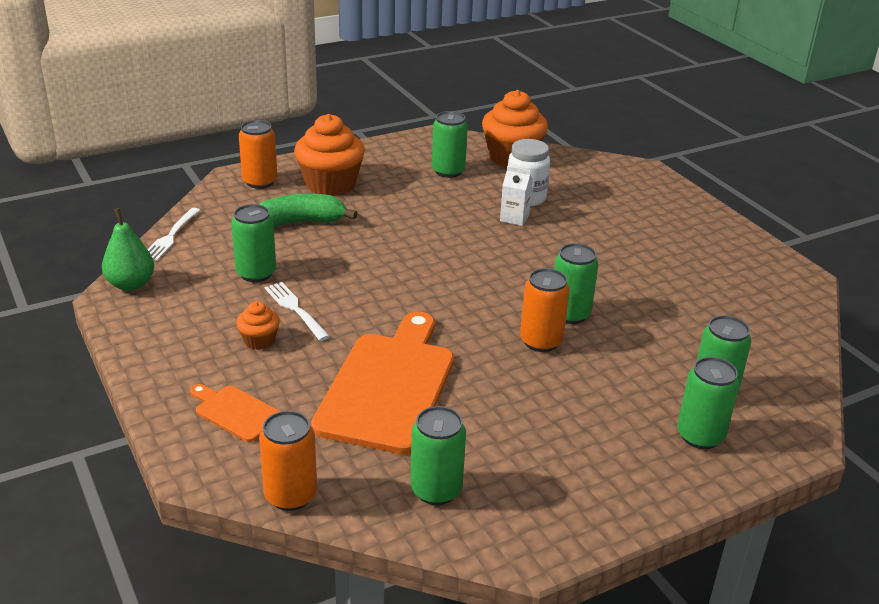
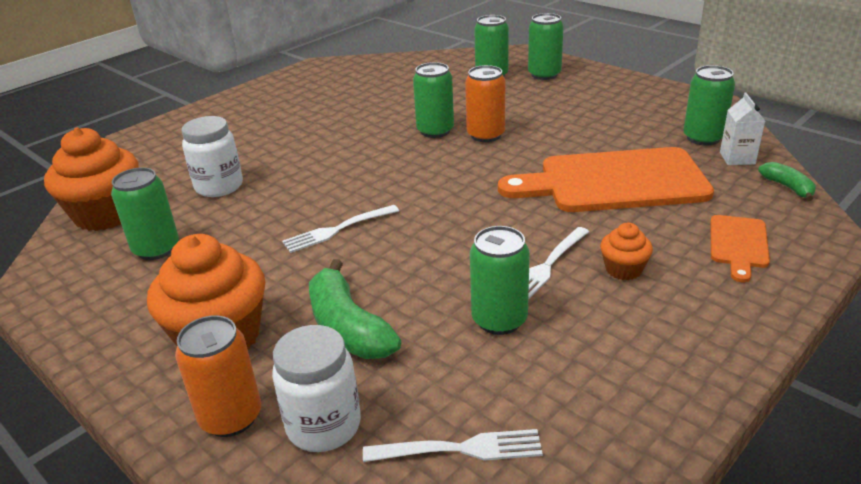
camera: 105 degrees left, 0 degrees up
(131, 284) = (616, 429): green pear -> none
(227, 204) = (324, 426): none -> white jar
(290, 495) = (787, 187): orange can -> green banana
(419, 235) = (337, 230): none -> white fork
(514, 218) = (269, 184): white carton -> white carton (737, 158)

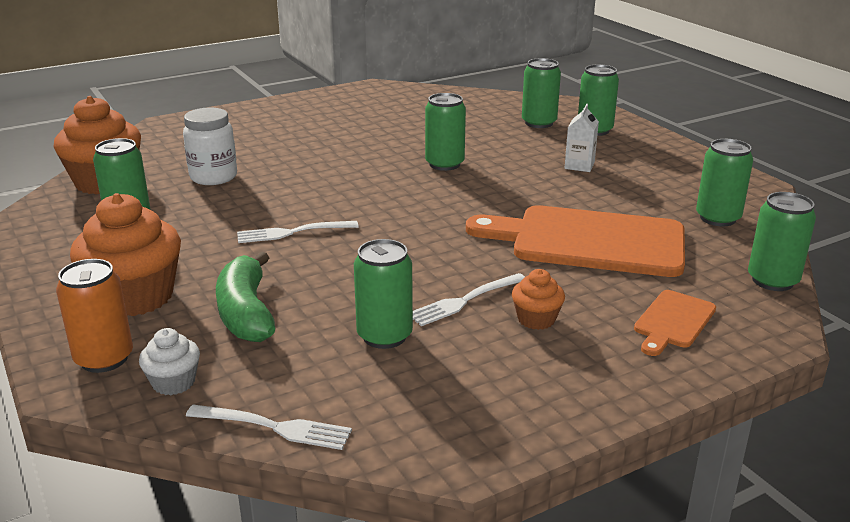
camera: 15 degrees right, 5 degrees down
(324, 426) = (174, 382): white jar -> white cupcake
(486, 135) = (491, 176): orange can -> none
(737, 158) = (739, 243): white carton -> white carton (579, 165)
(787, 187) = (772, 280): green banana -> green can

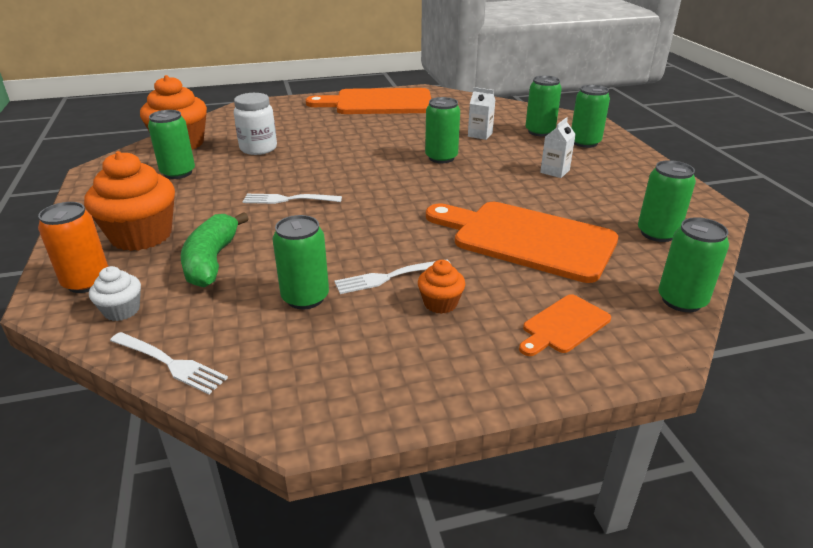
camera: 15 degrees right, 5 degrees up
(329, 107) = (378, 103): none -> orange cutting board
(473, 133) = (480, 135): none -> white carton

